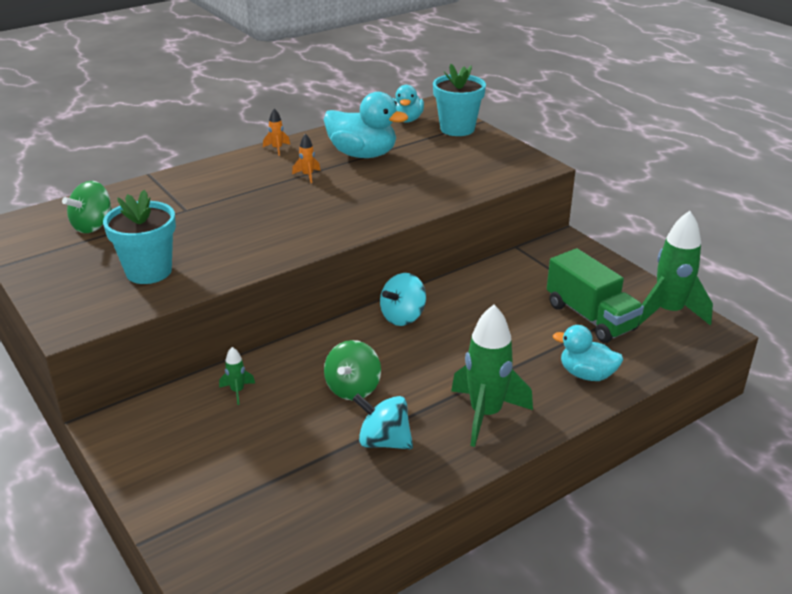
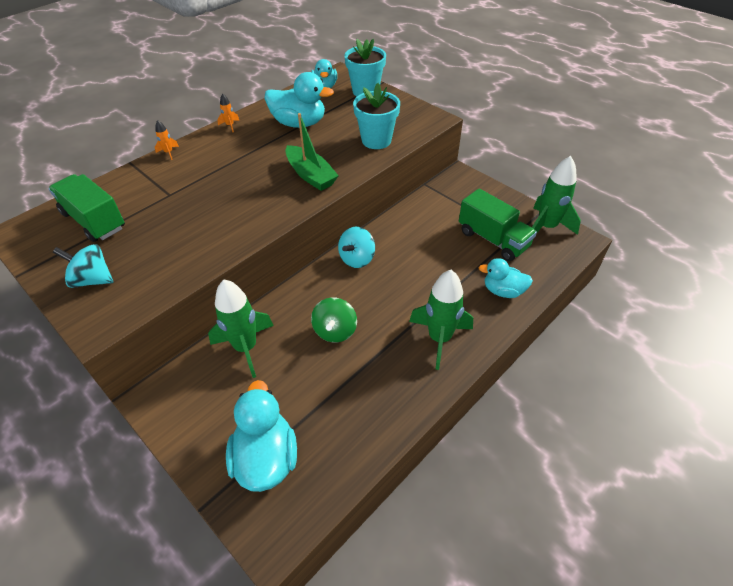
camera: 10 degrees left, 15 degrees up
(93, 226) = (94, 221): green spinning top -> green truck
(149, 271) = (152, 261): turquoise flower pot -> turquoise flower pot (376, 140)
(231, 505) = (266, 458): none -> turquoise duck
(237, 391) = (246, 347): green rocket -> green rocket, size x2.31
(307, 176) = (261, 149): orange rocket -> orange rocket (169, 153)
(361, 208) = (310, 175): none -> green boat
(384, 441) = (370, 376): turquoise spinning top -> turquoise spinning top (92, 280)

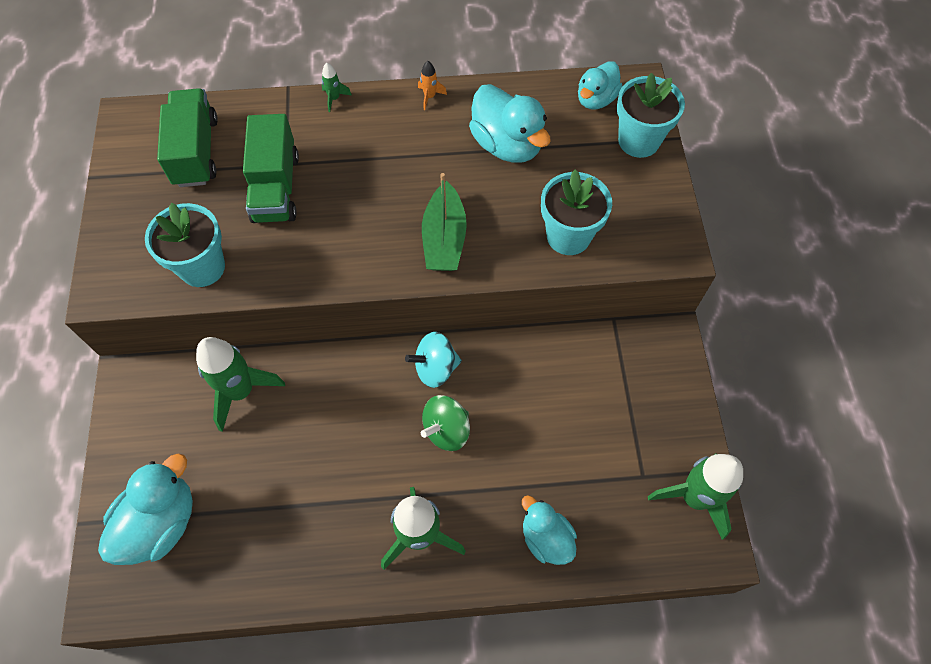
camera: 40 degrees right, 15 degrees up
(92, 280) = (139, 230): turquoise spinning top -> none
(165, 271) = (202, 267): none -> turquoise flower pot
(169, 153) = (334, 98): orange rocket -> green rocket
(335, 331) = (332, 440): green spinning top -> green spinning top (446, 430)
(493, 239) = (609, 462): green truck -> green truck (276, 187)

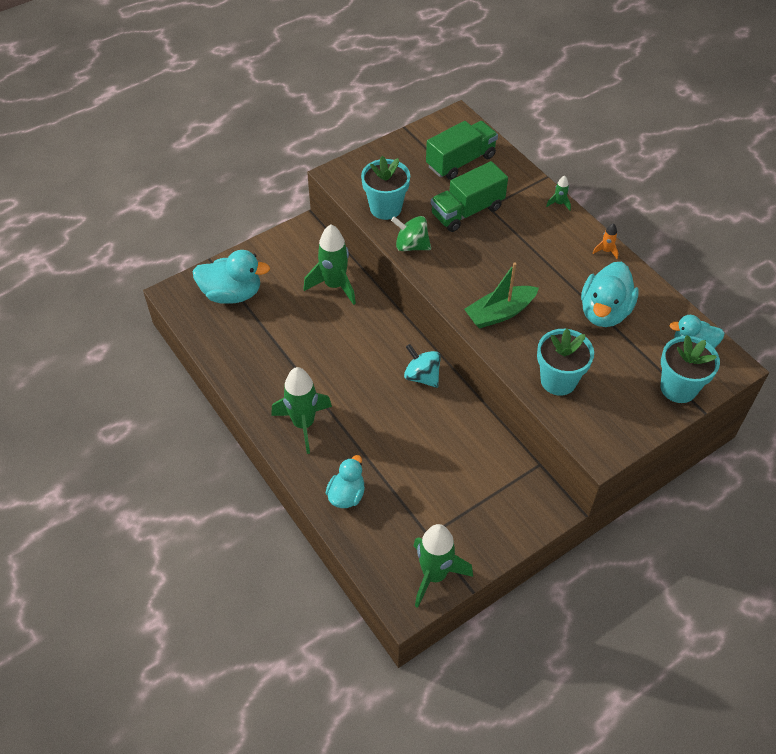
camera: 60 degrees right, 10 degrees down
(446, 430) = (383, 404): green spinning top -> green spinning top (411, 245)

